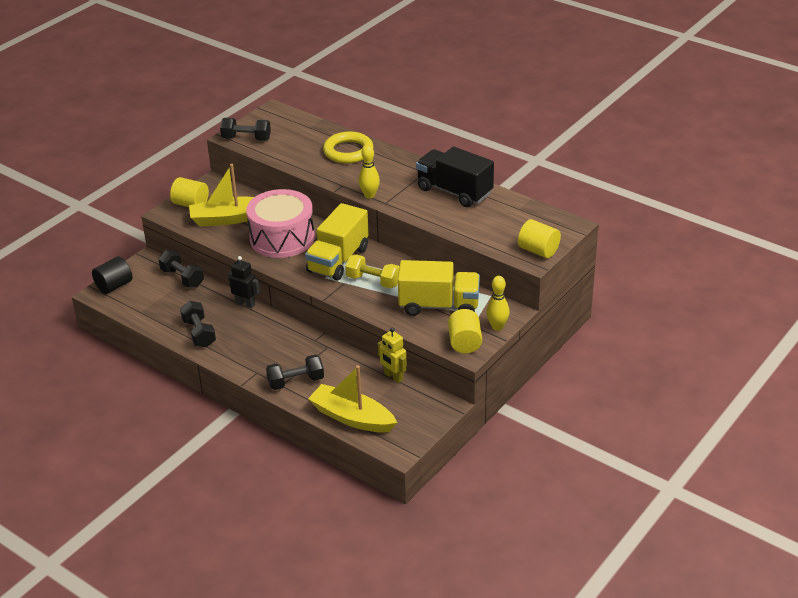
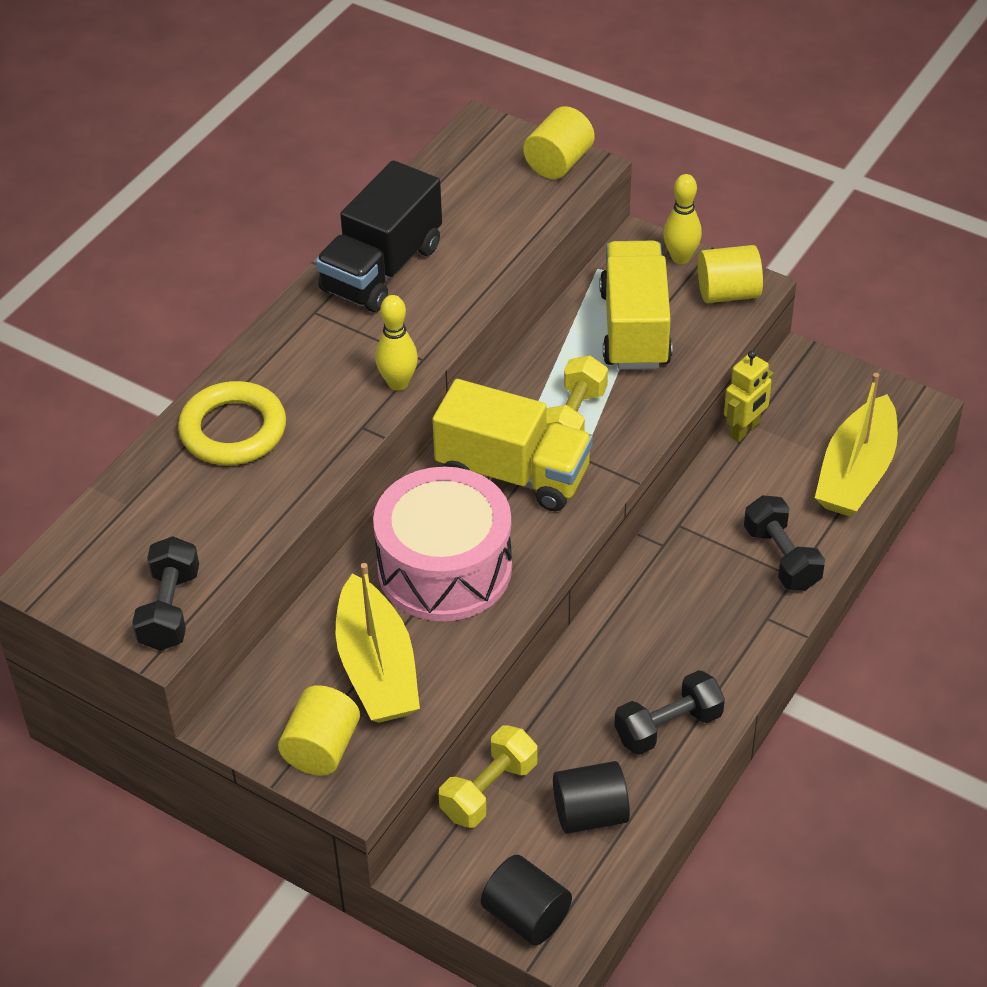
camera: 95 degrees left, 10 degrees up
(159, 306) = (590, 814): none -> black cylinder
(182, 278) = (489, 790): black dumbbell -> yellow dumbbell
(245, 304) = (566, 666): black robot -> none

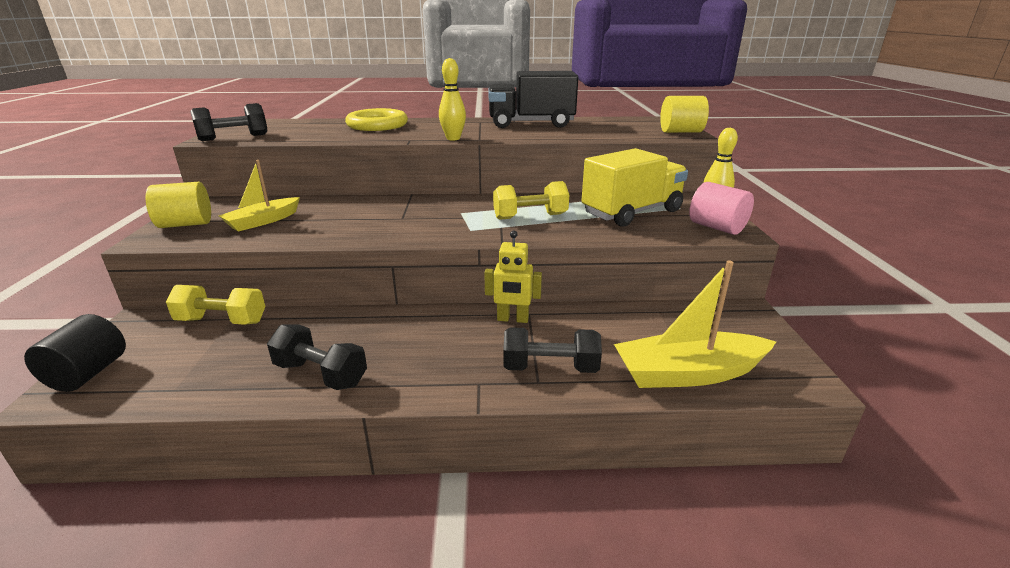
camera: 55 degrees right, 20 degrees down
(377, 668) = (263, 221): yellow boat -> yellow boat, size x0.64
(444, 568) = (362, 217): pink drum -> none
(513, 473) = (461, 214): yellow truck -> none
(590, 814) = (208, 368): black cylinder -> none
(728, 293) = (717, 227): yellow cylinder -> pink cylinder
(744, 430) = (649, 309): yellow robot -> yellow robot (512, 319)
(781, 558) = (550, 368): black dumbbell -> black dumbbell turned 60 degrees clockwise

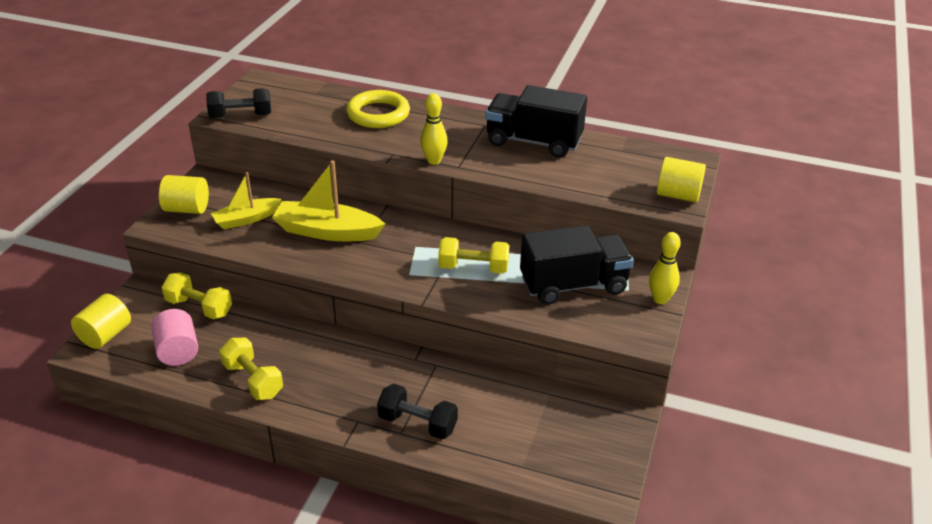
camera: 20 degrees right, 10 degrees up
(88, 373) = (105, 335): black cylinder -> yellow cylinder
(320, 374) = (253, 380): black dumbbell -> yellow dumbbell
(512, 319) = (419, 367): yellow robot -> none
(632, 212) = (573, 285): yellow truck -> black truck
(688, 373) = (519, 460): yellow boat -> yellow boat (327, 231)
(717, 227) = (634, 328): pink cylinder -> pink cylinder (178, 351)

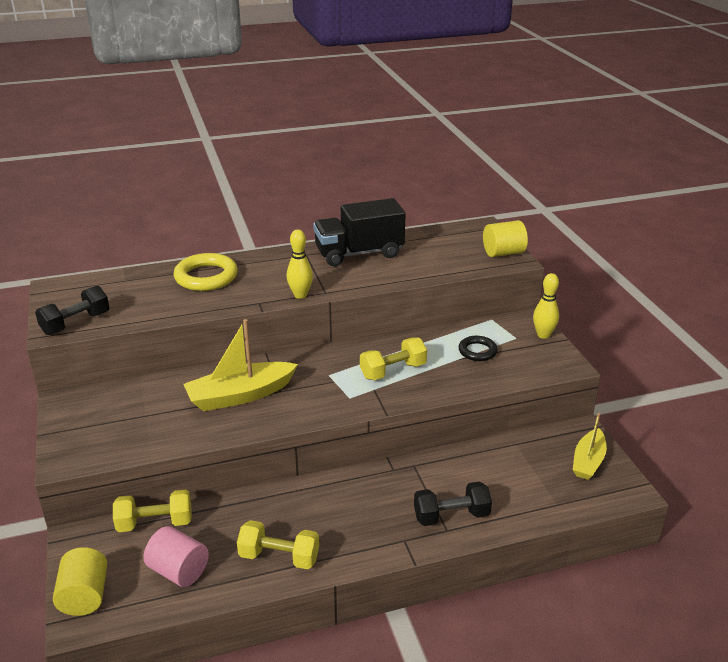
camera: 35 degrees left, 5 degrees down
(187, 209) = (79, 434): yellow cylinder -> none
(246, 219) = (151, 417): yellow boat -> yellow boat (588, 461)
(573, 285) = (477, 351): black truck -> black ring

